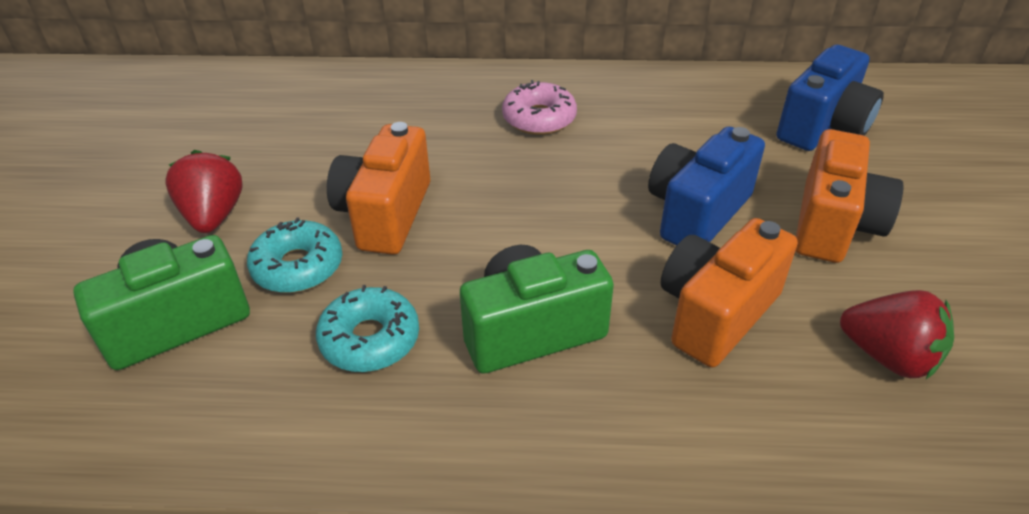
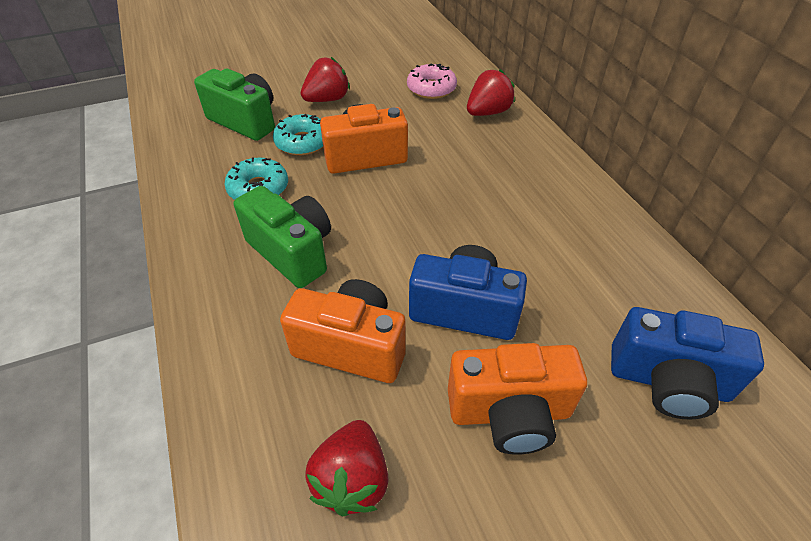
camera: 65 degrees right, 5 degrees up
(385, 92) = (488, 112): none -> red strawberry
(539, 118) = (518, 189): pink donut -> pink donut (431, 89)

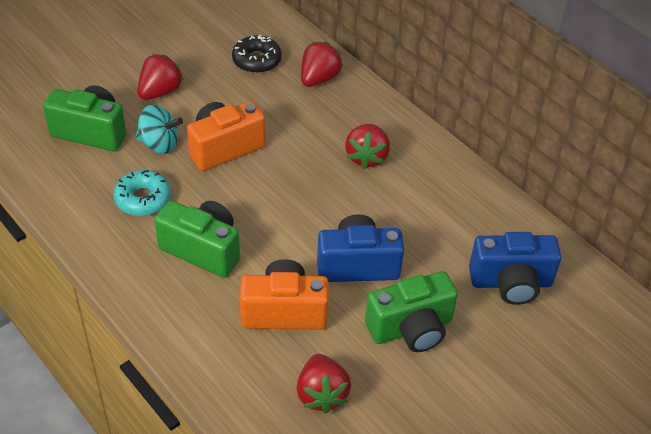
camera: 20 degrees left, 0 degrees up
(302, 142) = (159, 144): turquoise donut -> turquoise spinning top
(431, 89) = (256, 60): pink donut -> black donut
(509, 413) = (411, 328): orange camera -> green camera
(514, 192) = (366, 157): none -> red strawberry

